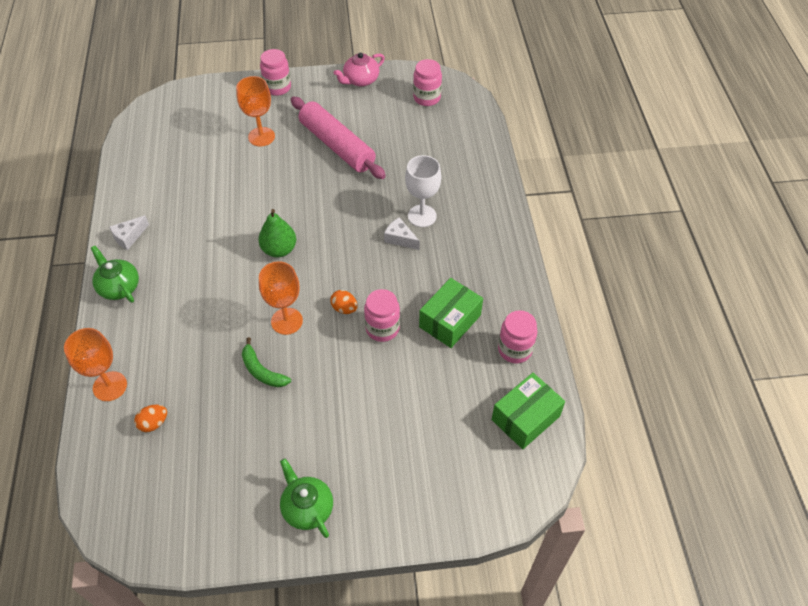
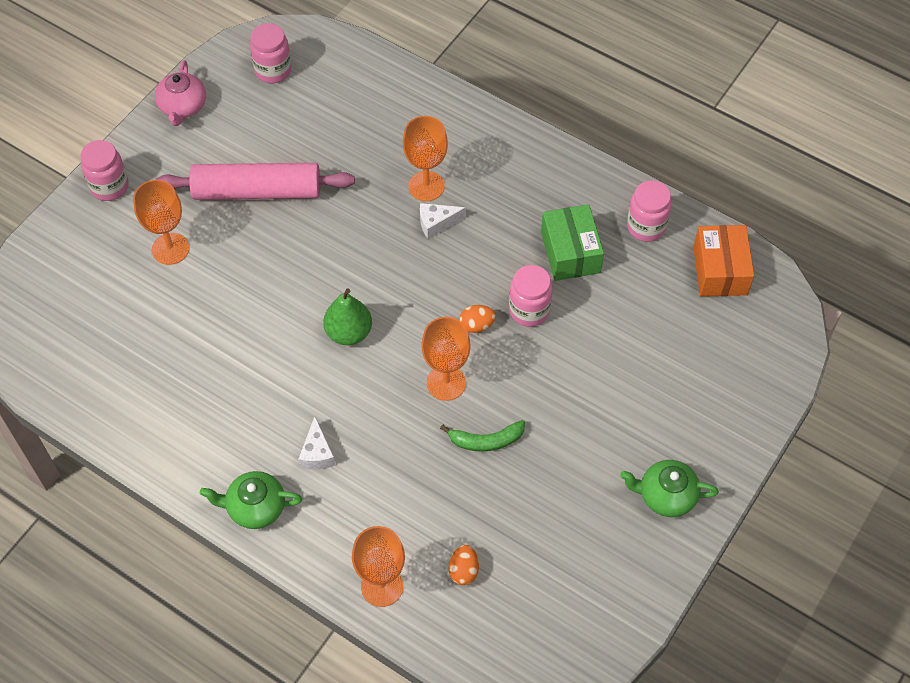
camera: 50 degrees left, 5 degrees up
(129, 237) = (192, 459): white cheese -> white cheese (317, 453)
(422, 216) = (426, 186): white goblet -> orange goblet
(525, 418) = (720, 270): green box -> orange box

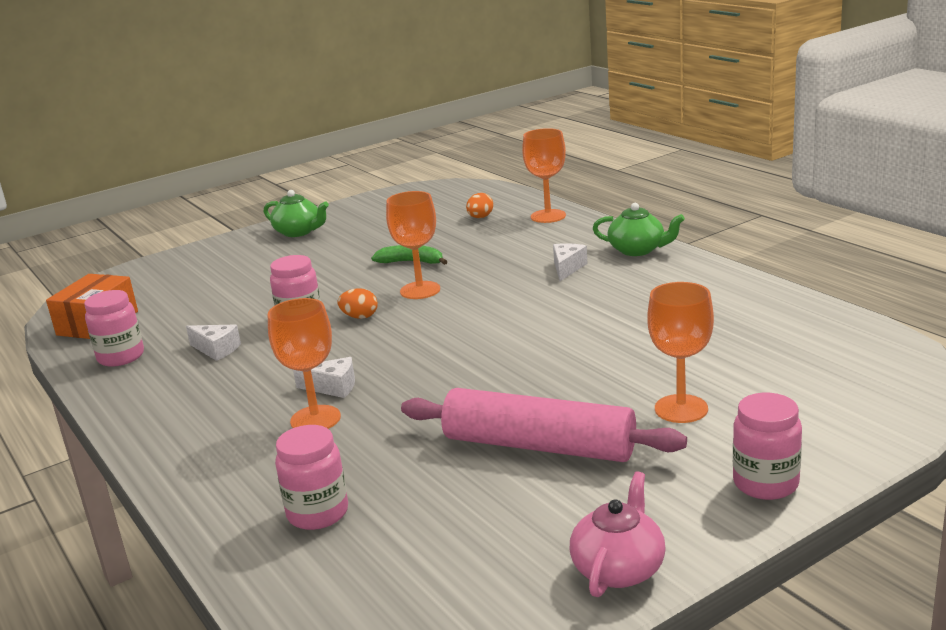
camera: 155 degrees left, 35 degrees down
(273, 70) = (435, 594): pink jar -> pink jar (318, 513)
(349, 332) = (493, 326): green pear -> none
(570, 252) = (216, 350): green box -> white cheese

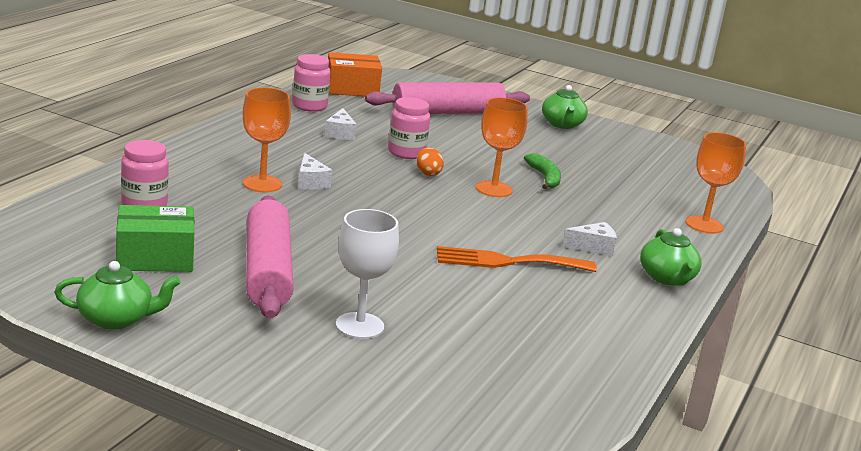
camera: 55 degrees right, 0 degrees up
(217, 281) = (447, 112): none -> pink rolling pin
(470, 521) = (155, 257): none -> green box
(480, 217) = (668, 193): orange egg -> none
(577, 311) = (507, 261): none -> orange fork
(618, 568) = (116, 319): pink teapot -> green teapot
(681, 409) = (359, 326): orange goblet -> white goblet
(765, 483) = (257, 373): pink jar -> none

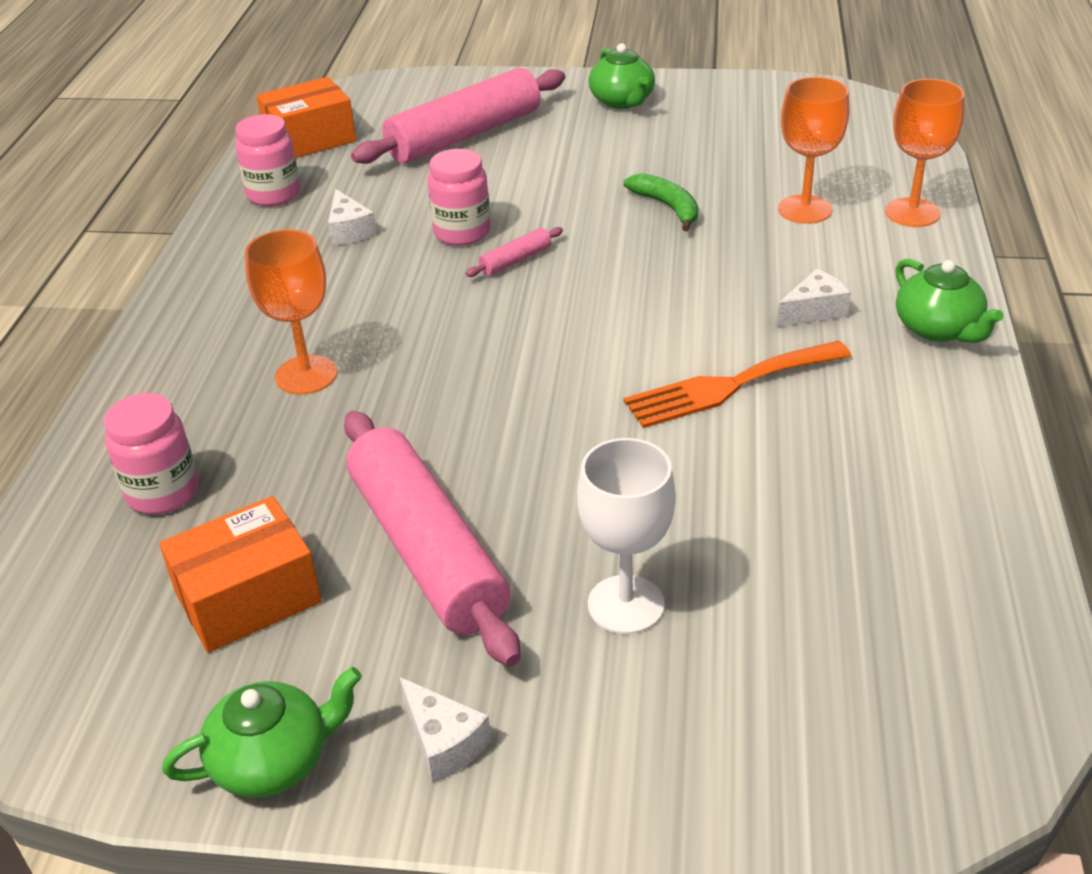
camera: 15 degrees left, 15 degrees up
(155, 257) = (248, 597): green box -> orange box
(310, 182) = (371, 343): white cheese -> white cheese (443, 743)
(428, 173) = (515, 260): orange egg -> pink rolling pin
(493, 189) = (619, 255): orange goblet -> orange goblet (805, 209)

